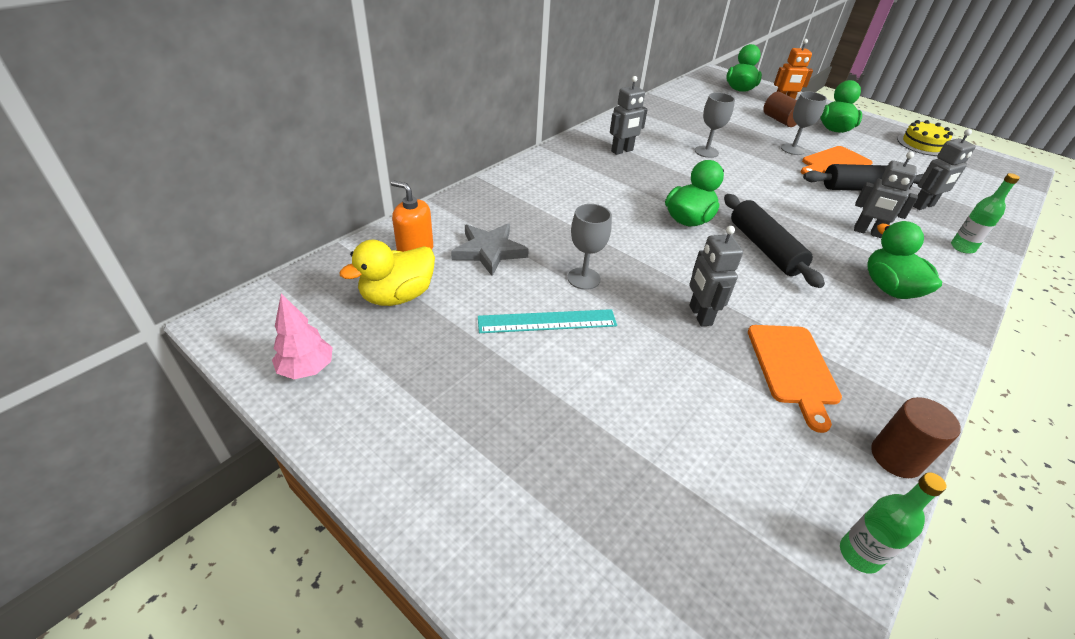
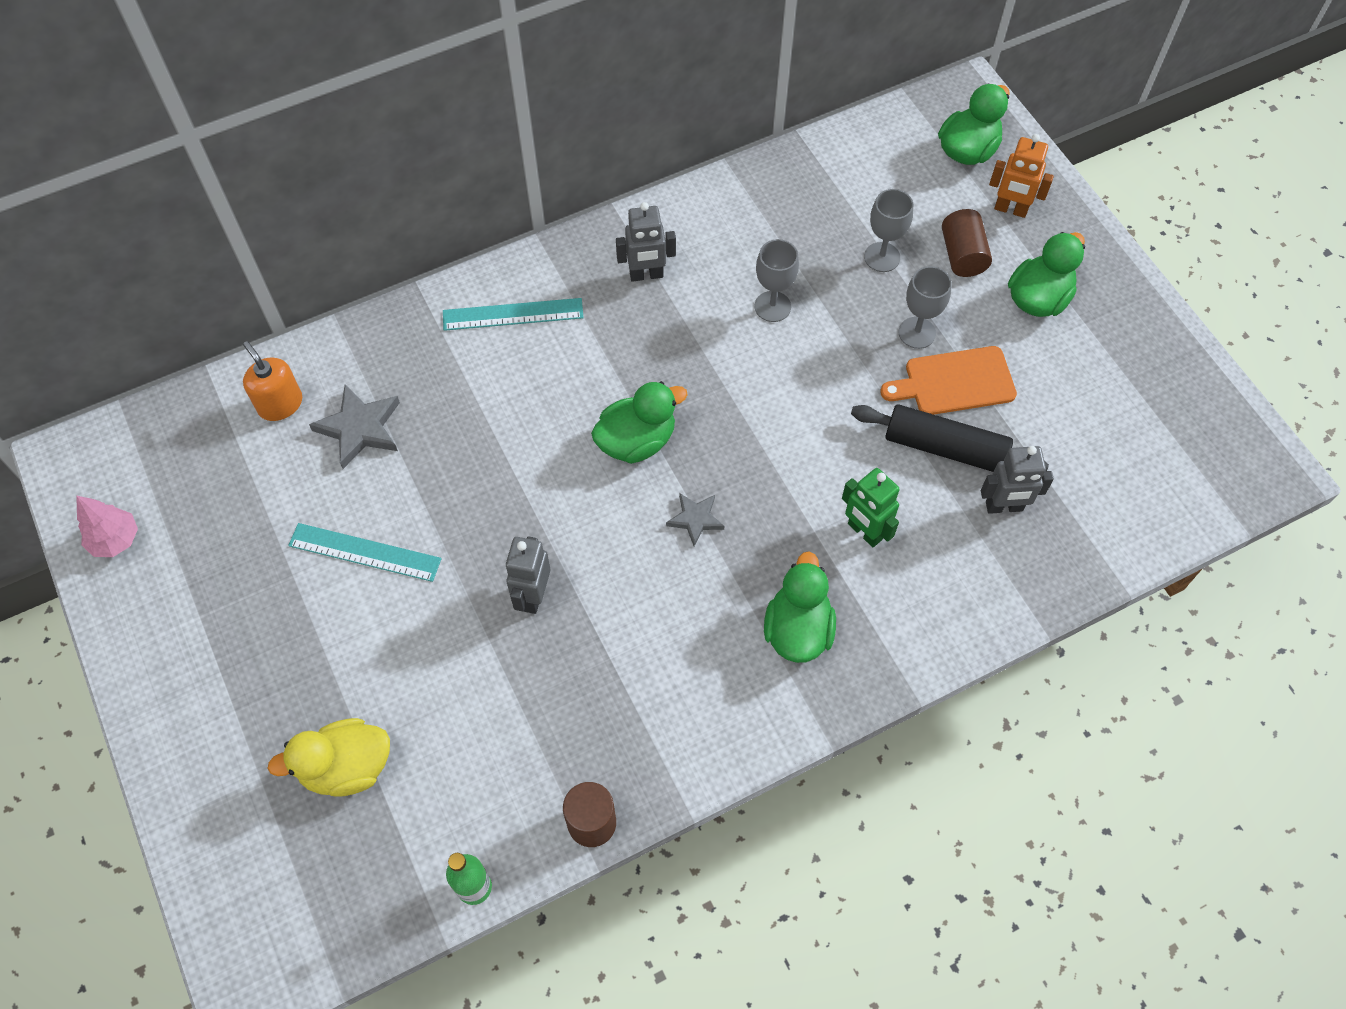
camera: 25 degrees right, 20 degrees up
(398, 296) = (233, 469): yellow duck -> yellow duck (347, 767)
(554, 179) = (513, 315): none -> turquoise ruler
(583, 278) = (440, 503): grey goblet -> grey goblet (882, 257)
(764, 248) = (695, 519): black rolling pin -> grey star
(793, 368) = (578, 695): orange cutting board -> none
(867, 232) = (864, 532): grey robot -> green robot
(922, 144) = (1160, 374): yellow cake -> none
(962, 247) = (974, 597): green bottle -> none

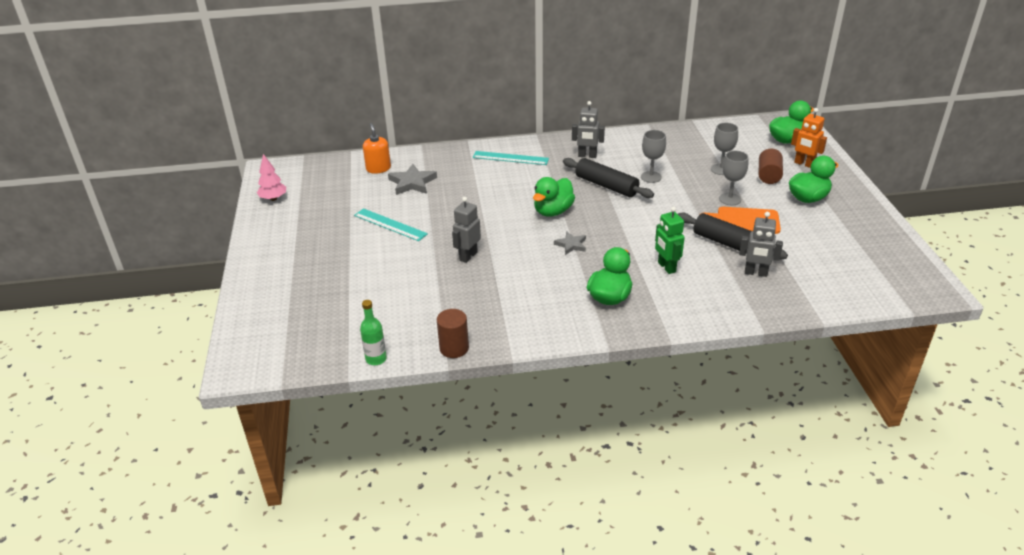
camera: 20 degrees right, 25 degrees down
(347, 767) = (336, 299): yellow duck -> none
(637, 441) = (553, 211): green duck -> green duck turned 135 degrees clockwise
(705, 349) = (606, 186): none -> black rolling pin

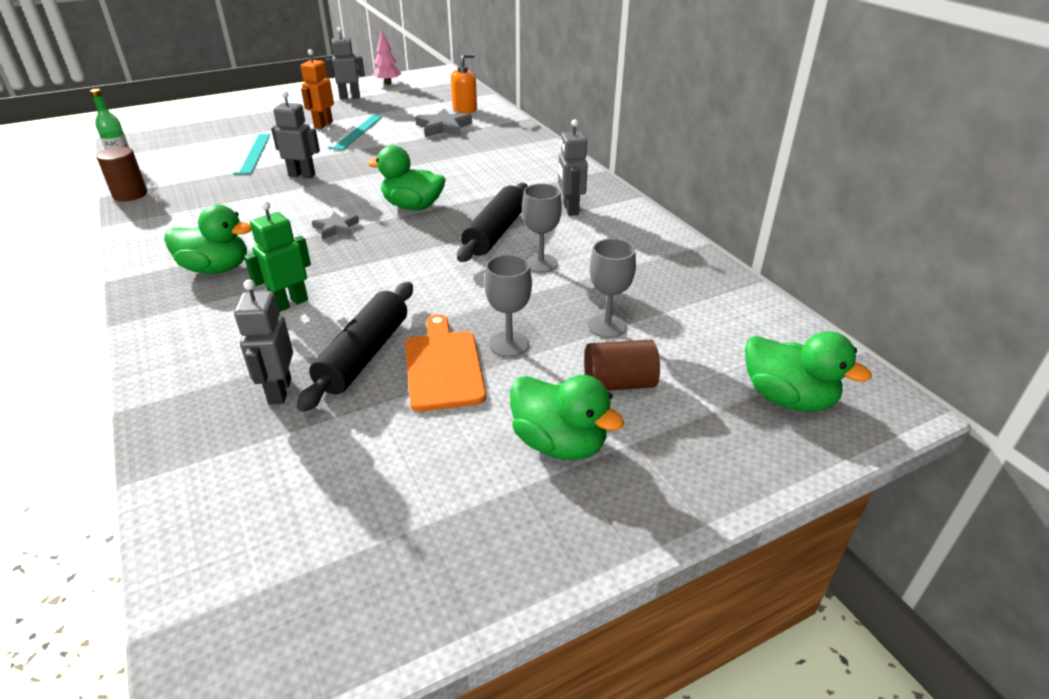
camera: 70 degrees right, 0 degrees up
(295, 222) = (350, 97): none -> grey robot
(510, 158) = (530, 164): turquoise ruler -> turquoise ruler (252, 153)
(804, 164) = (700, 429): orange robot -> orange robot (323, 125)

